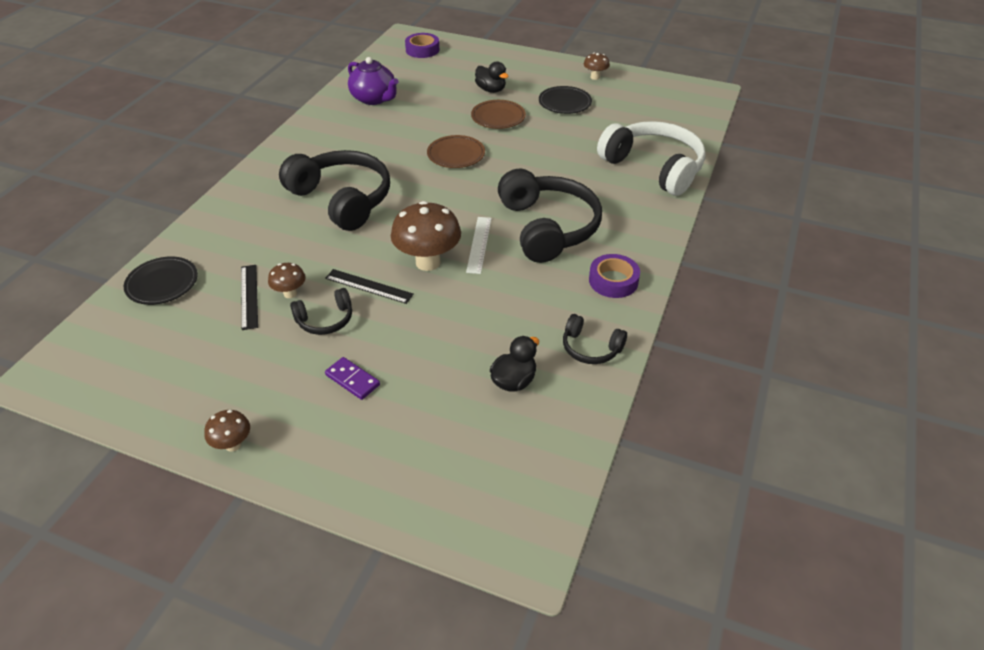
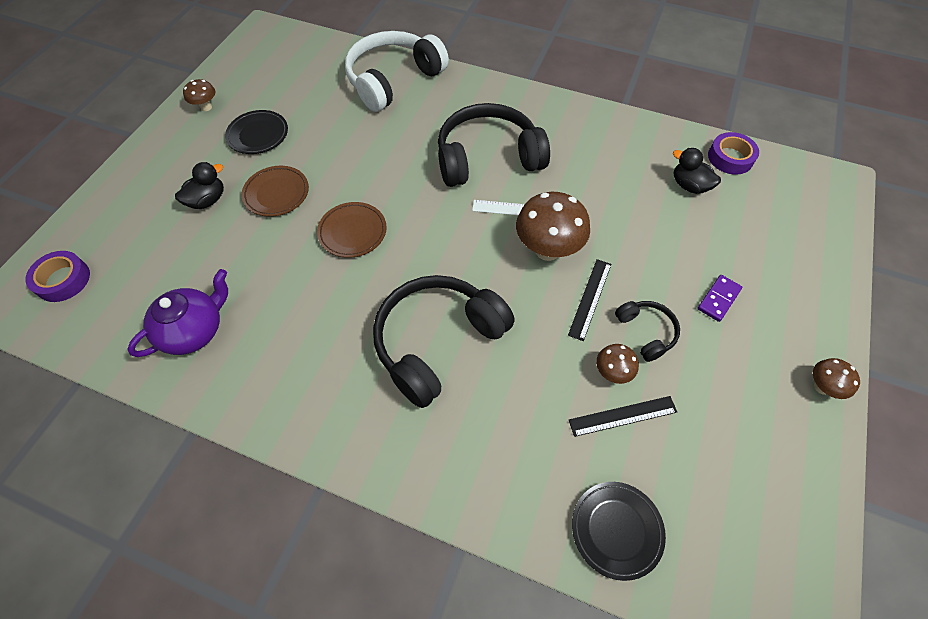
camera: 90 degrees left, 15 degrees up
(590, 348) = (642, 138): black headphones -> none
(613, 281) = (559, 120): purple tape -> purple tape (730, 158)

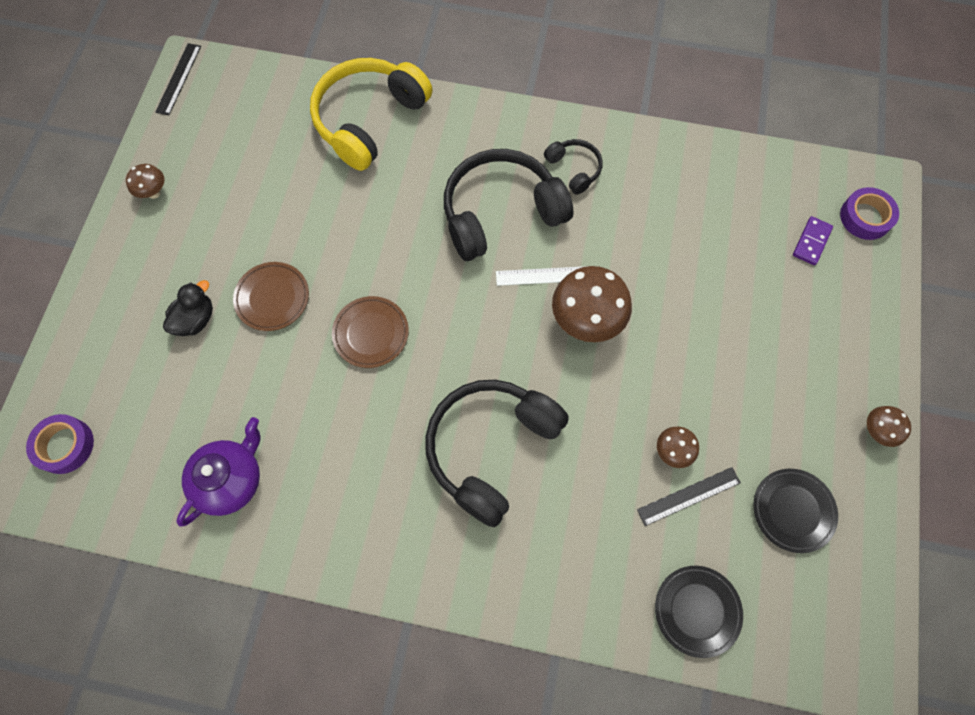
camera: 10 degrees left, 10 degrees up
(258, 135) = (228, 222): black plate -> black plate (792, 511)
(393, 80) = (369, 120): white headphones -> yellow headphones
(590, 298) = (639, 372): black ruler -> black ruler (179, 79)
(646, 332) = (701, 401): black headphones -> black headphones (574, 169)
(689, 186) = (726, 215): black duck -> none
(718, 299) = (769, 350): purple domino -> purple domino (811, 242)
(730, 158) = (767, 172): purple tape -> purple tape (865, 217)

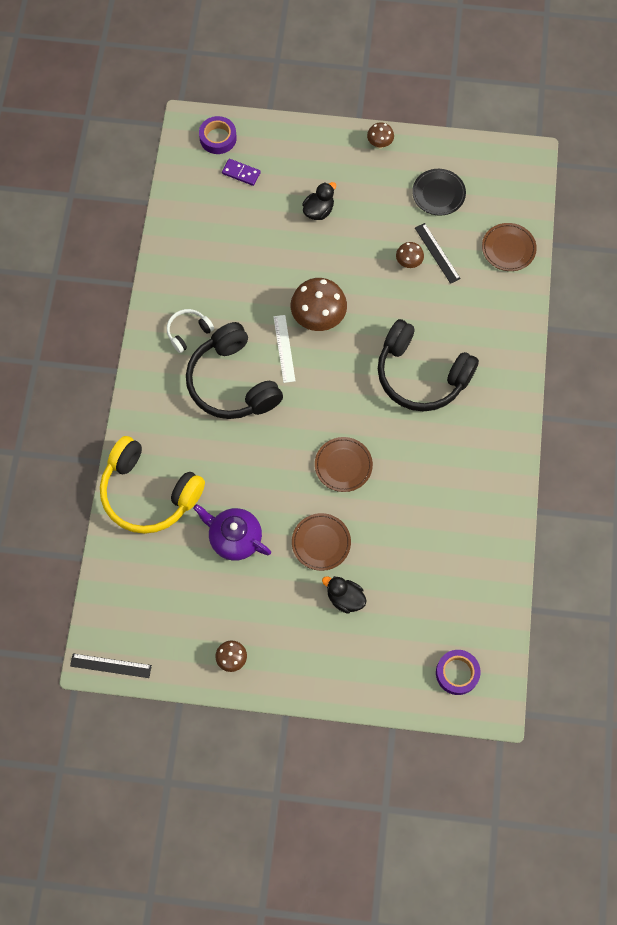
camera: 95 degrees left, 0 degrees up
(231, 480) = (466, 546): purple teapot -> purple teapot (234, 538)
(574, 169) = (188, 332): black headphones -> white headphones
(697, 610) = (508, 249): black plate -> brown plate
(756, 335) = (318, 211): none -> black duck

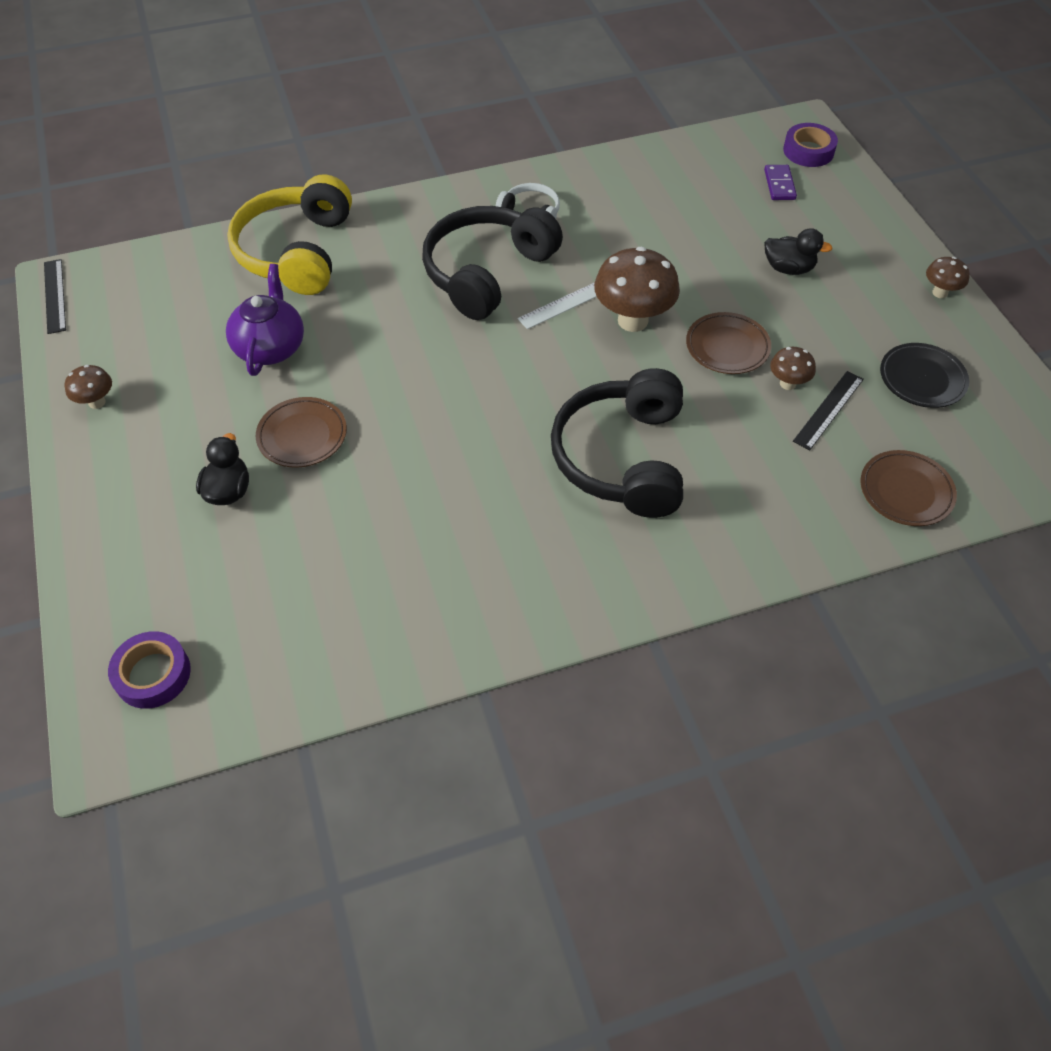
camera: 65 degrees right, 15 degrees down
(343, 465) = (431, 420): brown plate -> brown plate (727, 347)

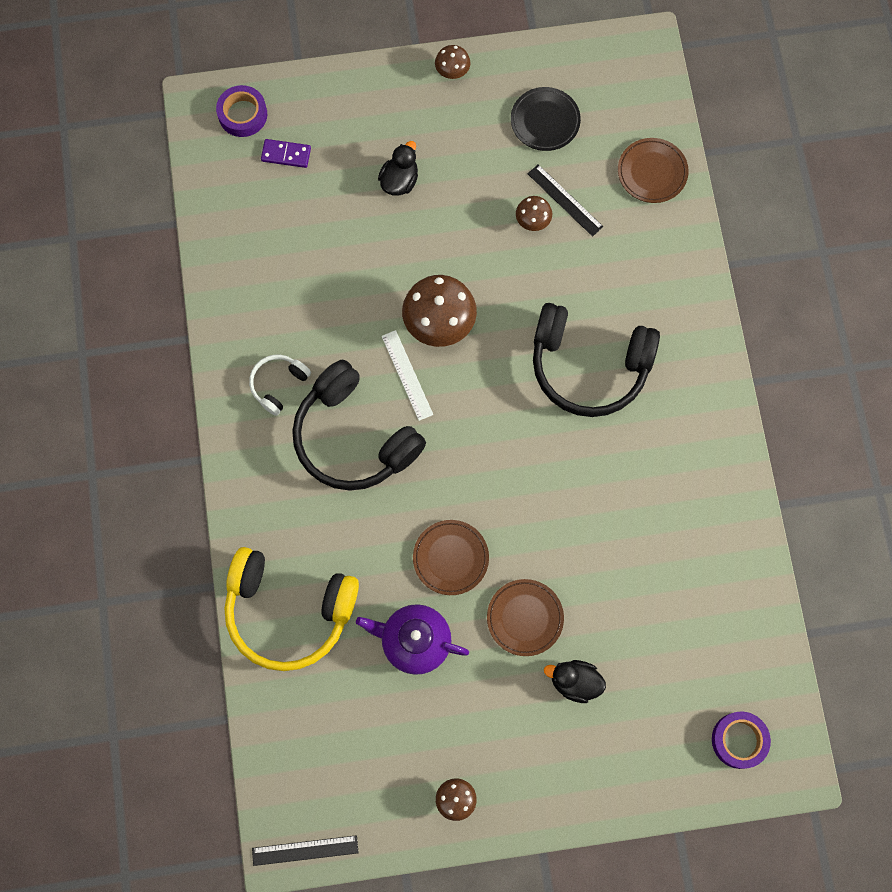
camera: 80 degrees left, 20 degrees up
(727, 347) = (484, 256): brown plate -> brown plate (450, 558)

